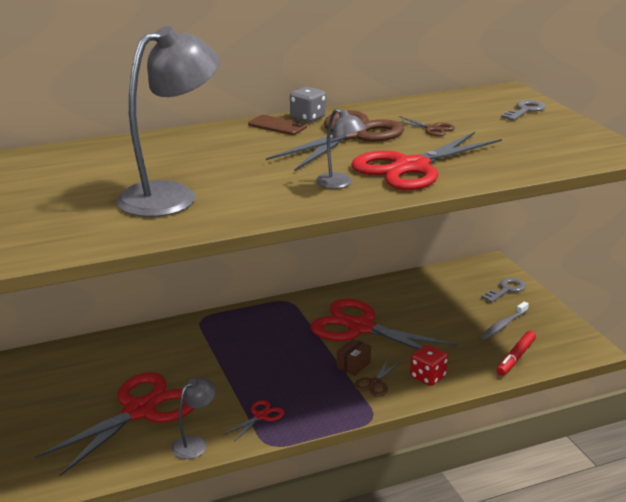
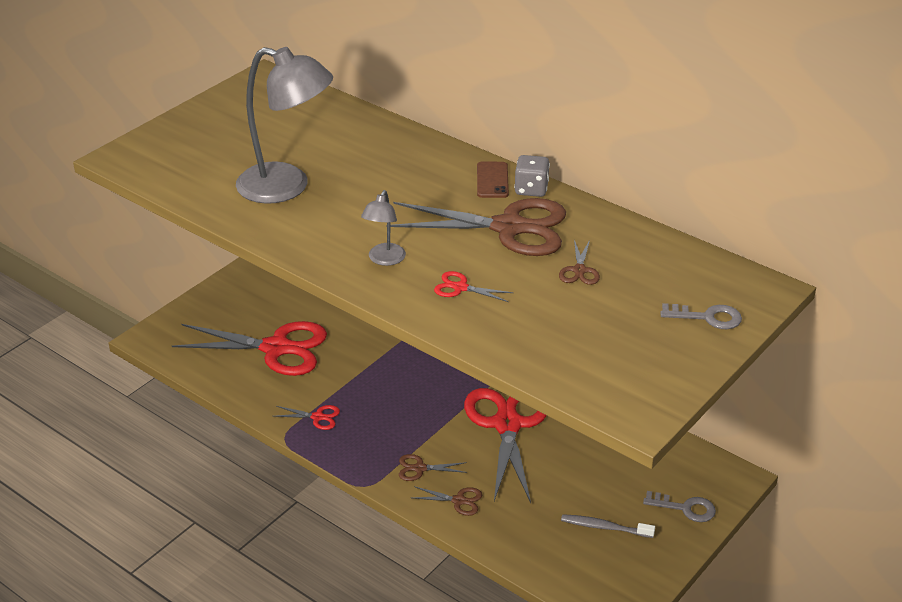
camera: 60 degrees right, 10 degrees up
(195, 443) = (256, 396): grey lamp -> none
(353, 365) = (438, 444): brown box -> none
(411, 167) = (460, 288): red scissors -> red scissors, size x0.41
(428, 377) = (459, 500): red dice -> brown scissors
(516, 358) = (547, 555): red marker -> none

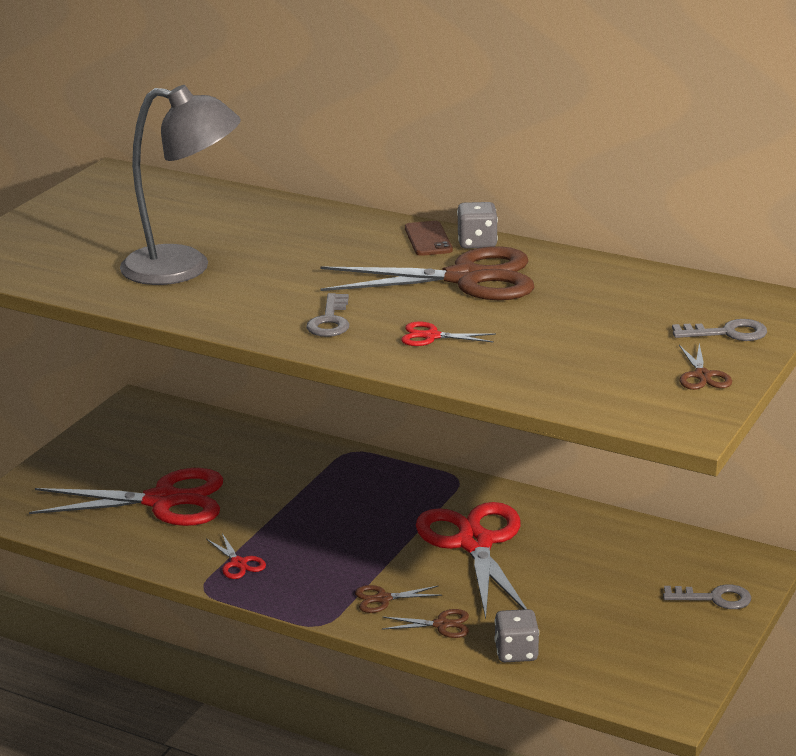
camera: 10 degrees left, 10 degrees down
(317, 417) = (238, 563): red scissors -> red scissors turned 60 degrees clockwise
(384, 260) = (330, 321): grey lamp -> grey key
(510, 537) = (516, 652): none -> grey dice
(579, 270) = (564, 307): brown scissors -> brown scissors (702, 376)
(604, 527) = (626, 629): grey toothbrush -> none

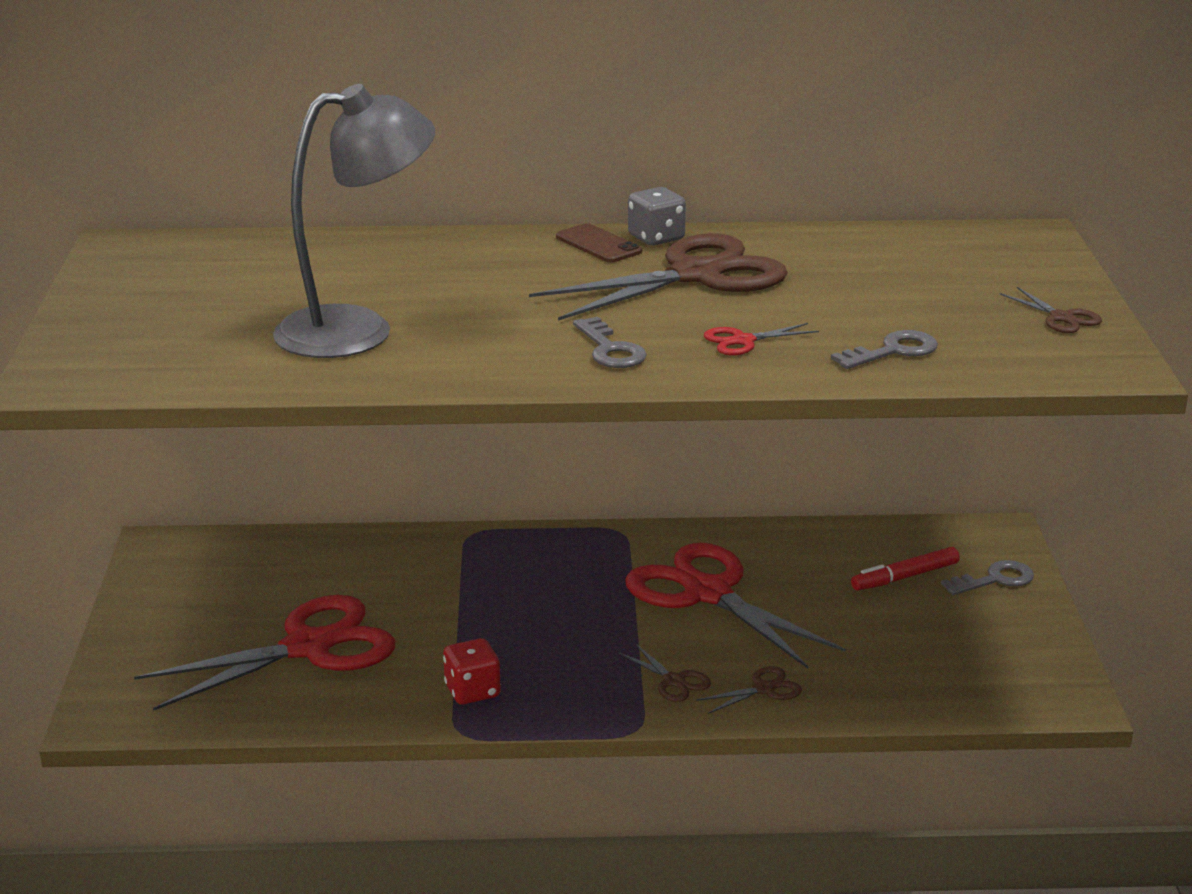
camera: 30 degrees left, 0 degrees up
(238, 563) = (472, 691): red scissors -> red dice
(383, 599) = (674, 681): brown scissors -> brown scissors turned 90 degrees counterclockwise
(516, 652) = (869, 693): grey dice -> none
(641, 575) = (905, 577): none -> red marker
(727, 333) = (1025, 273): grey key -> grey key (893, 351)

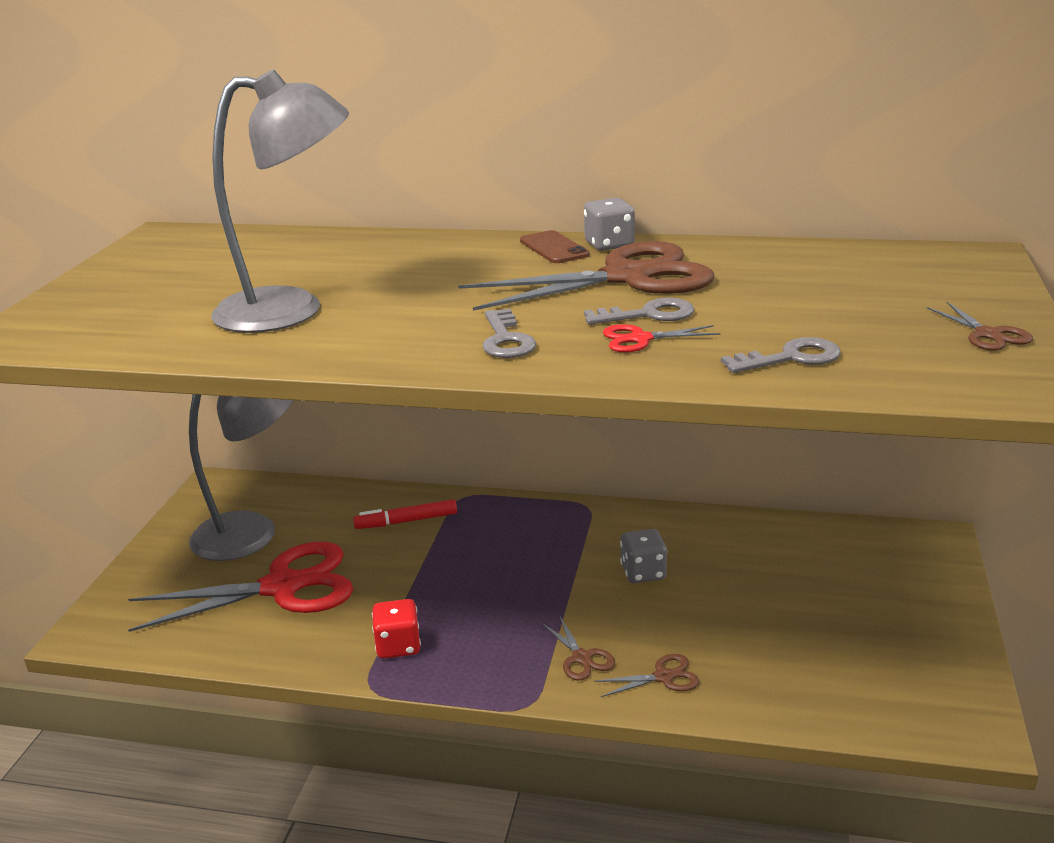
camera: 15 degrees right, 0 degrees up
(239, 595) = (252, 533): none -> grey lamp
(707, 593) = (643, 572): red scissors -> grey dice
(905, 577) = (833, 575): red marker -> red marker (406, 521)
(995, 579) = (921, 587): grey key -> grey key (648, 315)

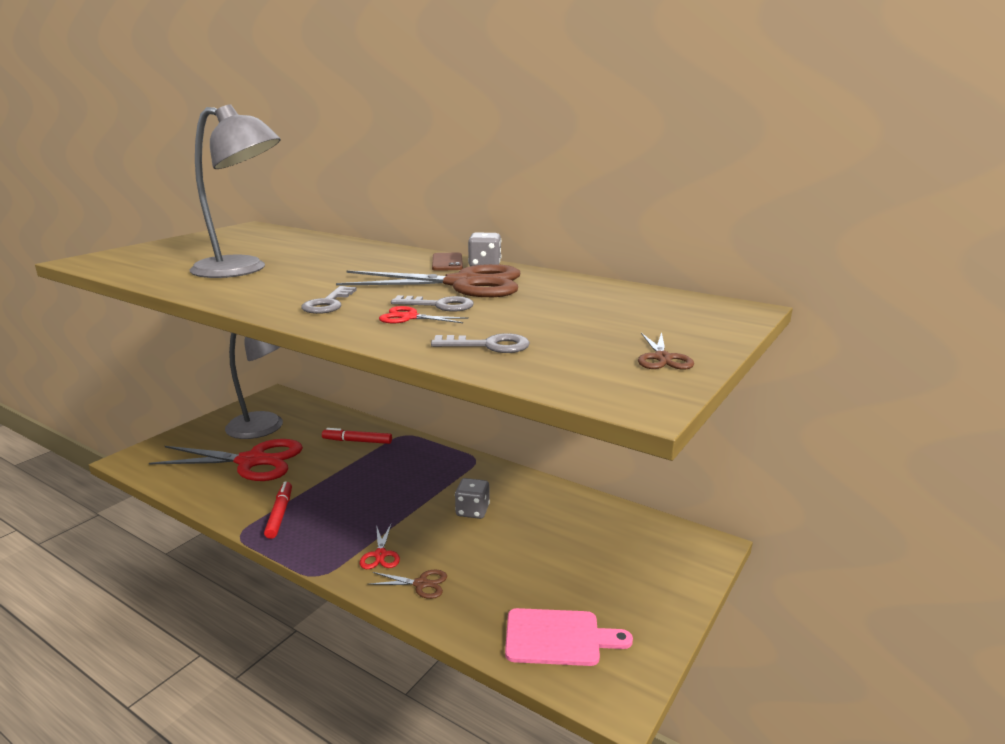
camera: 20 degrees right, 5 degrees down
(398, 646) = (279, 514): red dice -> red marker
(581, 658) = (380, 555): brown scissors -> red scissors
(866, 687) = (558, 637): none -> pink cutting board

